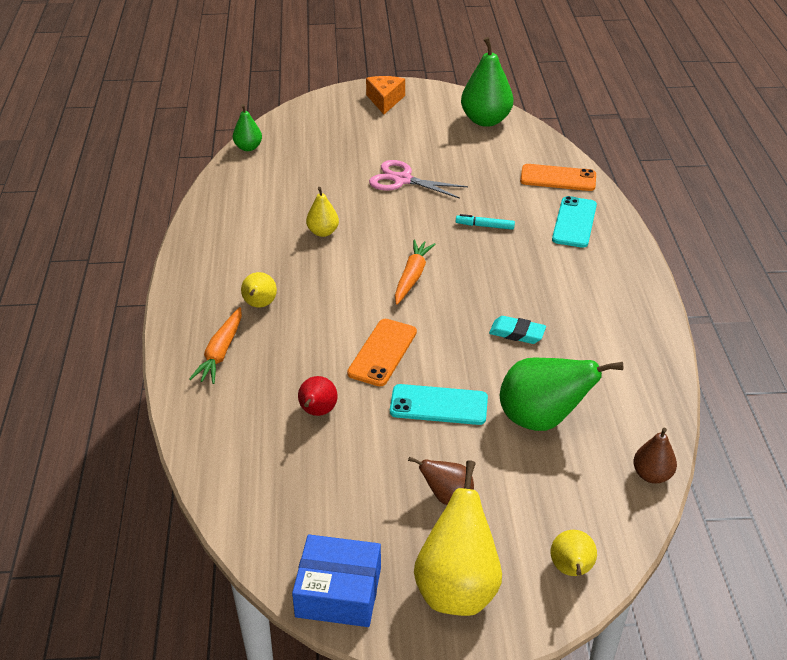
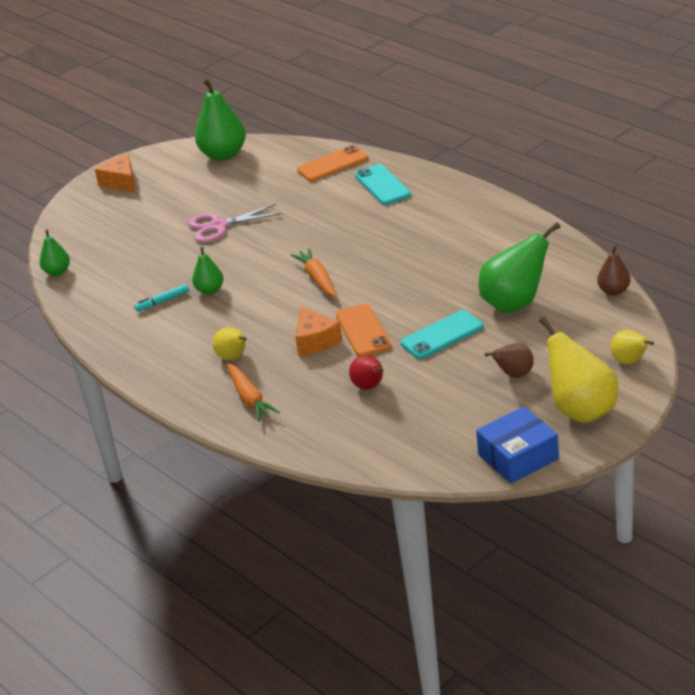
camera: 35 degrees left, 5 degrees down
(323, 232) = (210, 290): yellow pear -> green pear
(335, 335) = (315, 341): none -> orange cheese
(485, 226) = (323, 221): turquoise marker -> turquoise marker (162, 301)
(517, 333) = (435, 269): turquoise eraser -> none

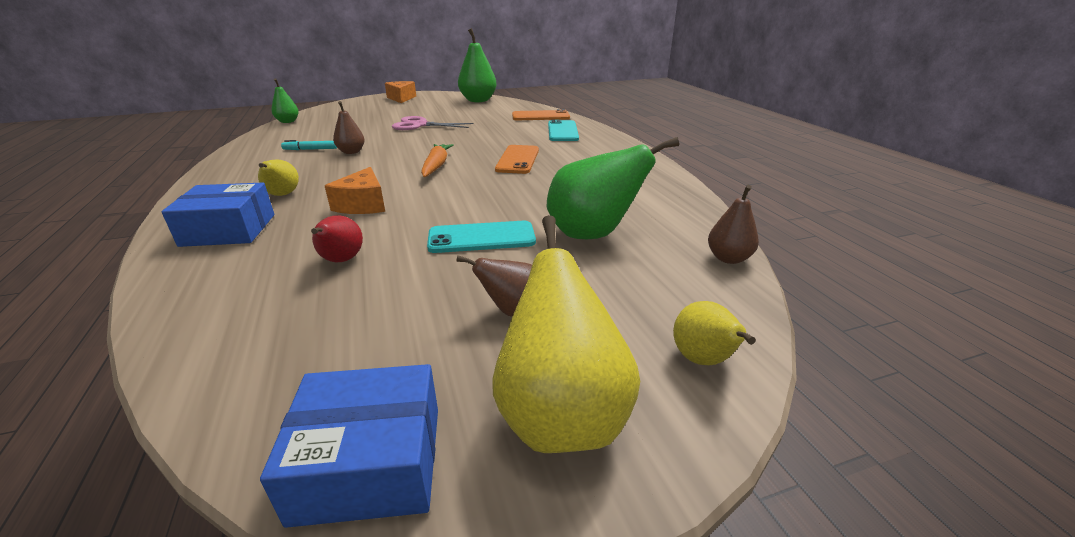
camera: 20 degrees right, 5 degrees down
(210, 290) = (351, 152): green pear -> brown pear
(250, 398) = (229, 230): orange carrot -> blue box
(363, 331) = (414, 210): orange phone -> orange phone (518, 160)

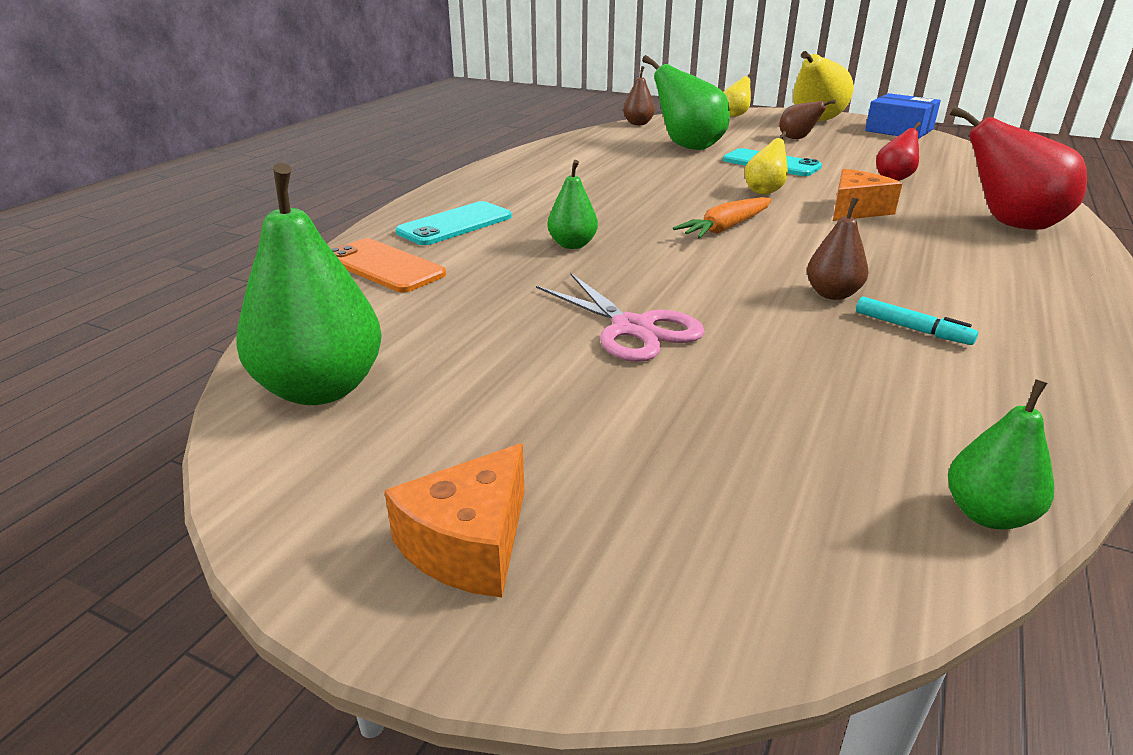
camera: 135 degrees left, 0 degrees up
(229, 230) = (1010, 224): blue box -> red pear
(282, 195) = (956, 247): yellow pear -> yellow pear (764, 191)
(494, 138) = (572, 245): none -> green pear
(518, 160) = (616, 206): orange phone -> none

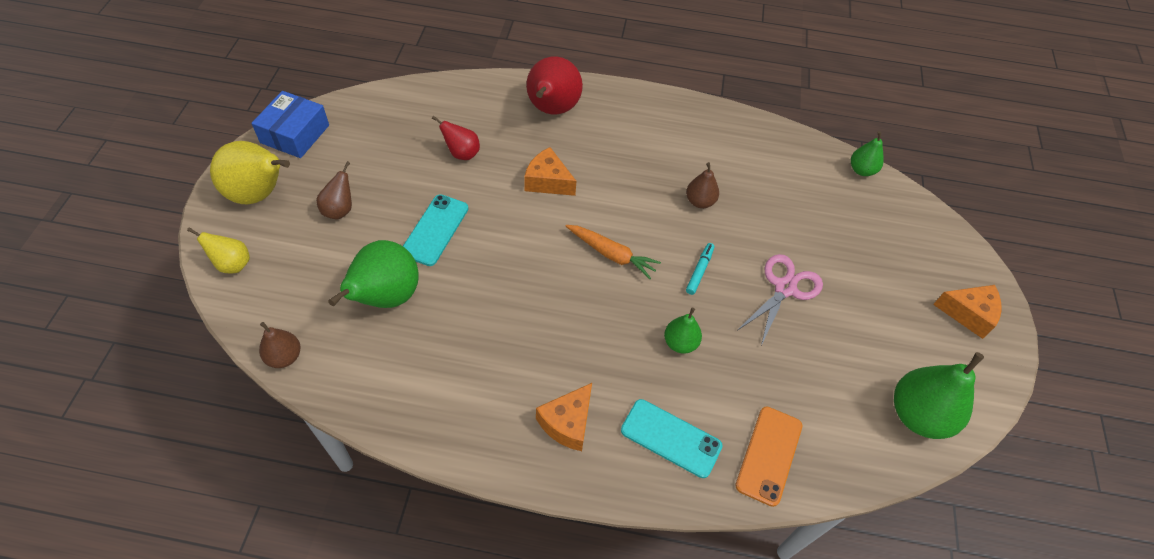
camera: 110 degrees left, 25 degrees up
(511, 189) = (567, 423): none -> orange cheese
(764, 191) = (518, 233): yellow pear -> none
(912, 329) = (727, 173): turquoise marker -> turquoise marker (699, 271)

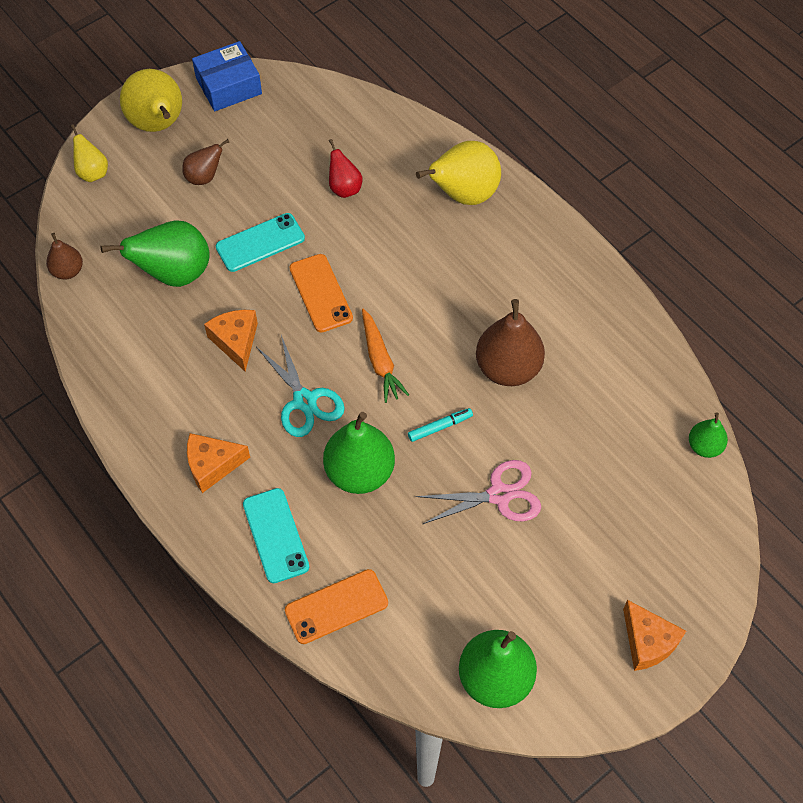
camera: 45 degrees right, 5 degrees up
(519, 236) = (321, 293): none -> orange phone
(547, 181) = (391, 260): orange cheese -> orange cheese (236, 341)
(552, 110) = (463, 195): red pear -> yellow pear
(587, 321) = (304, 401): none -> turquoise scissors
(680, 343) = (359, 472): green pear -> green pear, size x1.84
(700, 201) = (508, 368): brown pear -> brown pear, size x1.84

